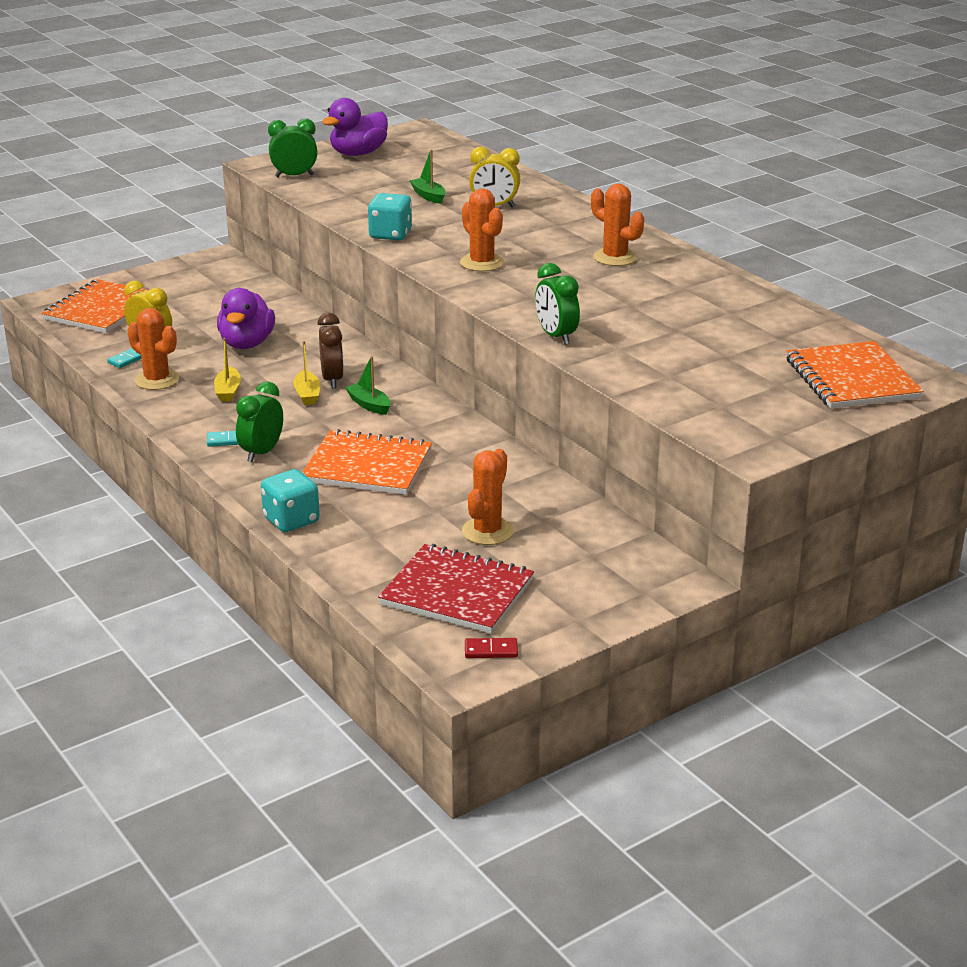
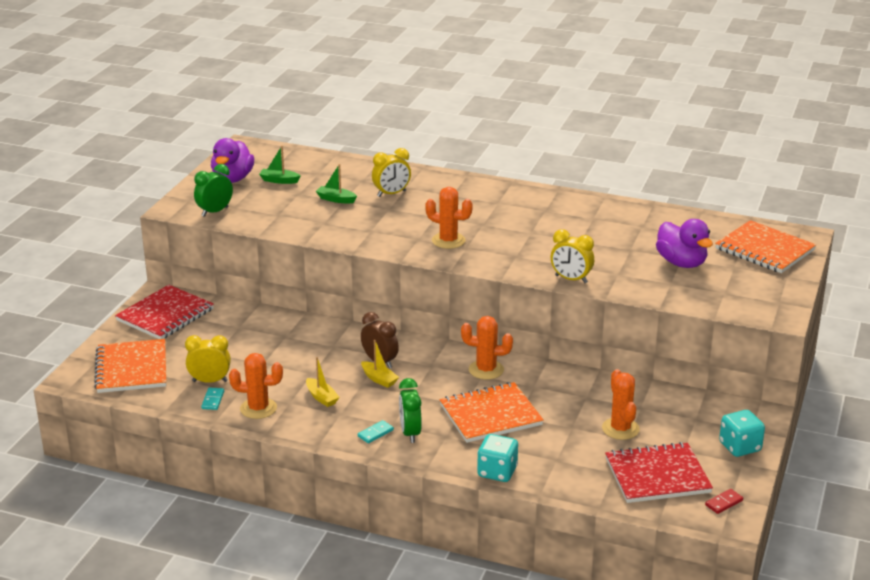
camera: 35 degrees left, 0 degrees up
(199, 275) = (165, 315): none -> red notebook
(247, 344) = (281, 356): purple duck -> purple duck (681, 263)
(369, 405) = (430, 371): green boat -> green boat (279, 180)
(390, 235) = (357, 238): turquoise dice -> turquoise dice (740, 447)
(556, 336) = (571, 279): green clock -> yellow clock
(615, 258) = (523, 209): orange cactus -> orange cactus (486, 370)

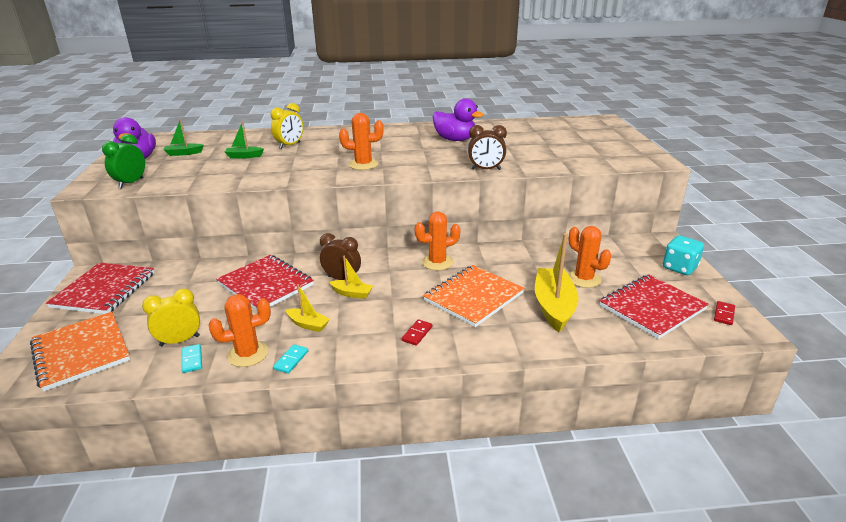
camera: 25 degrees left, 0 degrees up
(306, 348) = (266, 284): none -> red notebook
(375, 433) = (384, 344): turquoise domino -> turquoise domino (291, 360)
(410, 433) = (417, 334): green clock -> red domino
(497, 472) = (525, 346): turquoise dice -> none
(560, 446) = (554, 306): none -> yellow boat
(571, 279) = (486, 169): yellow clock -> brown clock
(681, 263) = (550, 146): purple duck -> purple duck (455, 139)
(764, 249) = (592, 129): orange notebook -> none

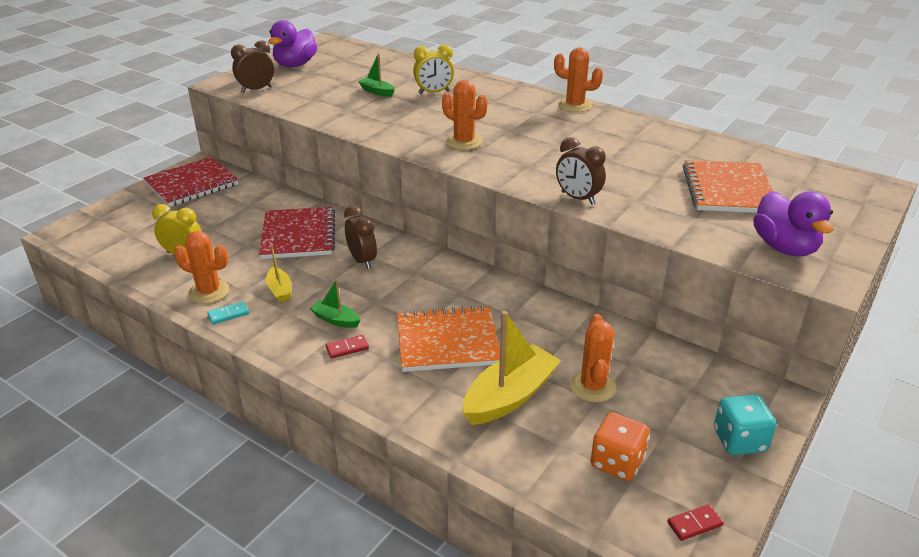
camera: 40 degrees right, 5 degrees up
(81, 352) = (122, 230): orange notebook -> orange notebook (728, 190)
(131, 183) = (256, 90): green clock -> brown clock
(184, 153) = (336, 70): green boat -> green boat (336, 320)
(192, 360) = (172, 275): turquoise domino -> none
(352, 293) = (350, 279): yellow boat -> none
(437, 262) = (468, 287): orange cactus -> orange cactus (574, 105)
(455, 139) = (613, 145): purple duck -> purple duck (784, 247)
(652, 307) = (616, 462): red notebook -> orange dice

